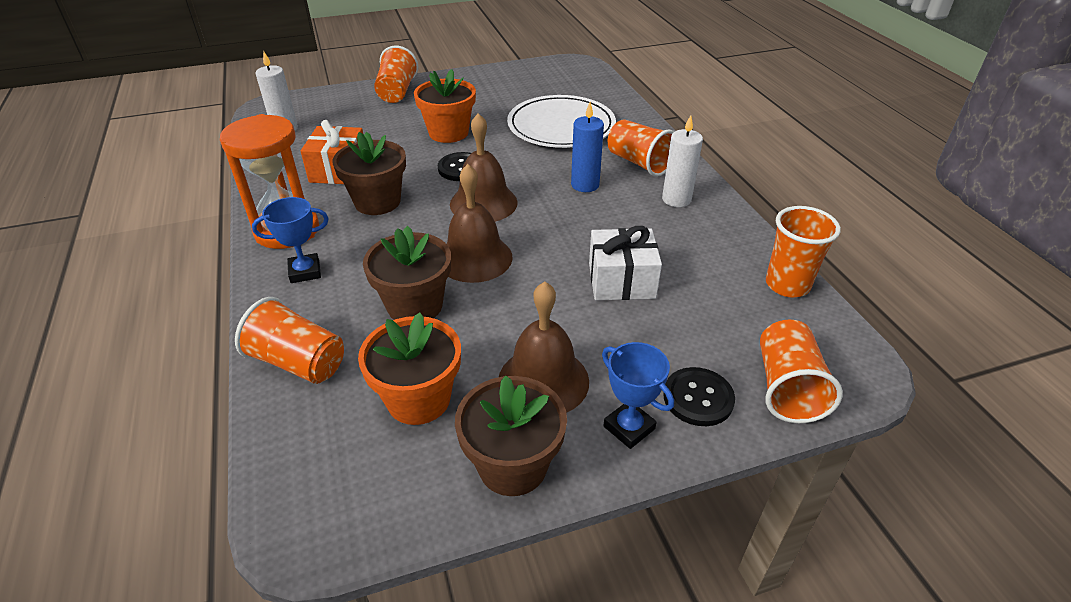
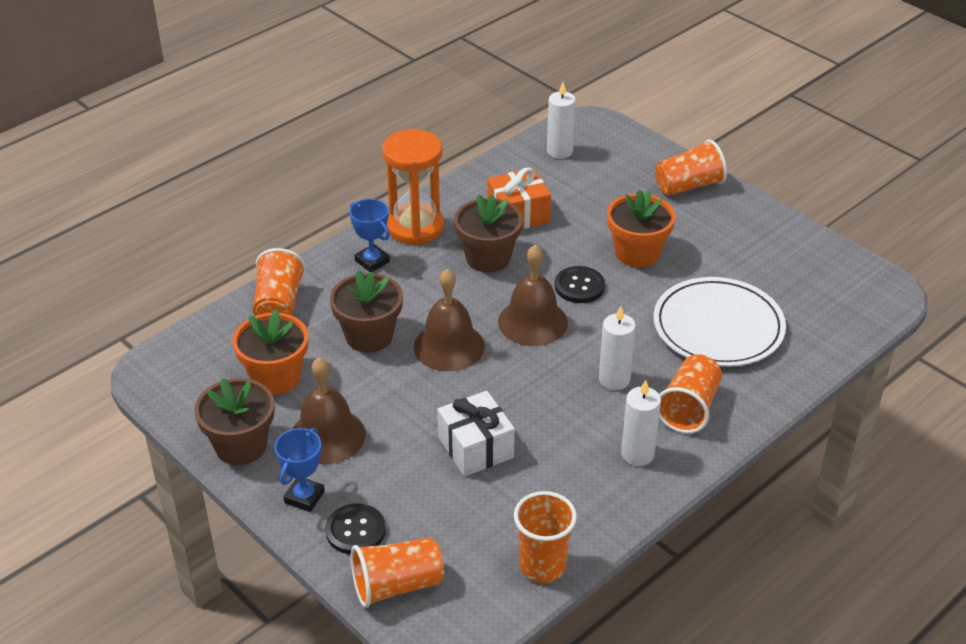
camera: 65 degrees right, 0 degrees up
(585, 185) = (614, 379): blue candle -> white candle

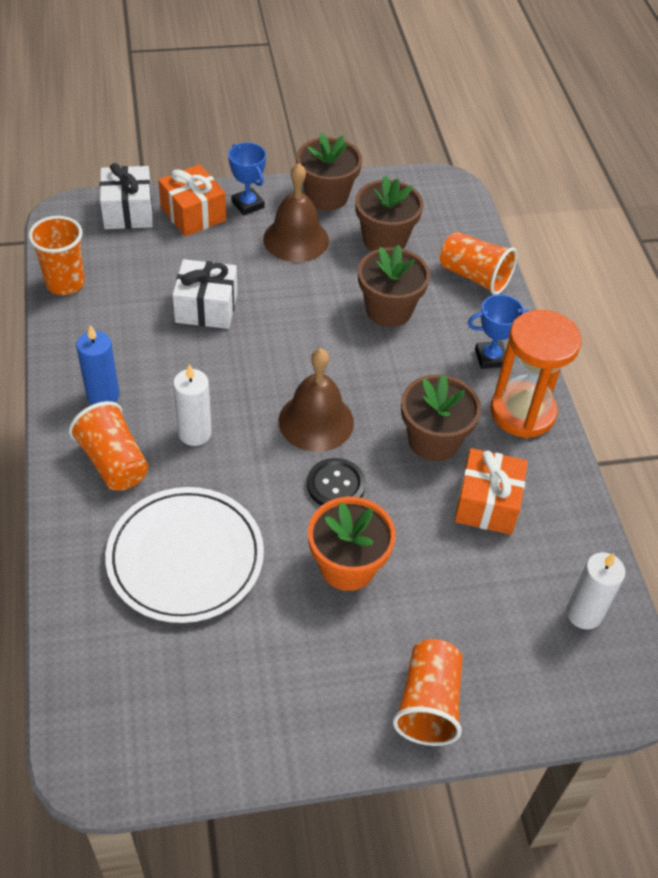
camera: 120 degrees right, 10 degrees up
(275, 377) = (384, 240): orange flower pot -> brown flower pot
(355, 530) = (193, 214): black button -> orange gift
(397, 585) = (128, 211): orange cup -> white gift
(449, 346) = (333, 350): brown bell -> none
(637, 454) = (103, 395): white candle -> blue candle

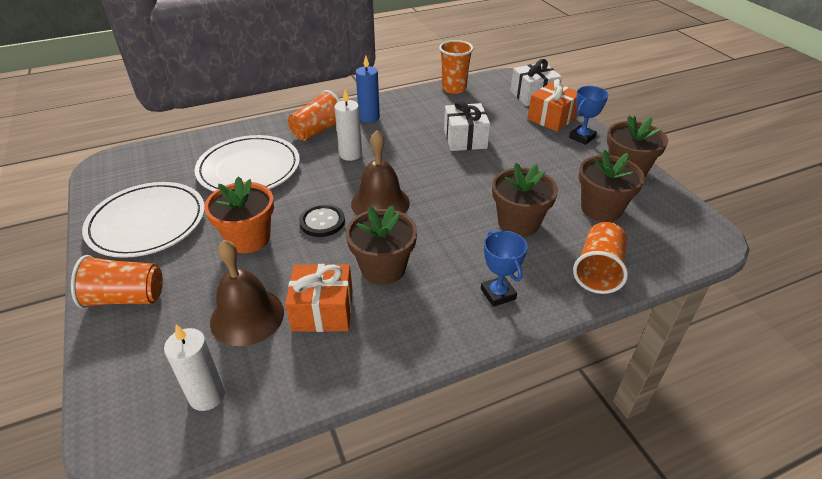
camera: 80 degrees right, 10 degrees down
(279, 689) = (147, 223): none -> white plate
(296, 239) = (563, 164): brown bell -> brown bell (247, 316)
(522, 412) = (439, 325): orange hourglass -> none

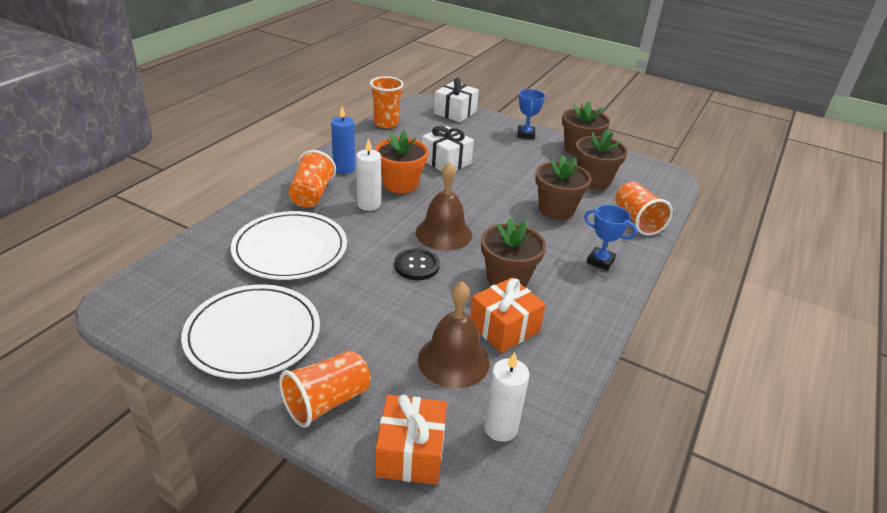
camera: 40 degrees left, 5 degrees down
(248, 238) = (372, 304): orange flower pot -> orange flower pot (400, 184)
(552, 118) = (489, 126): orange gift -> orange gift (411, 453)

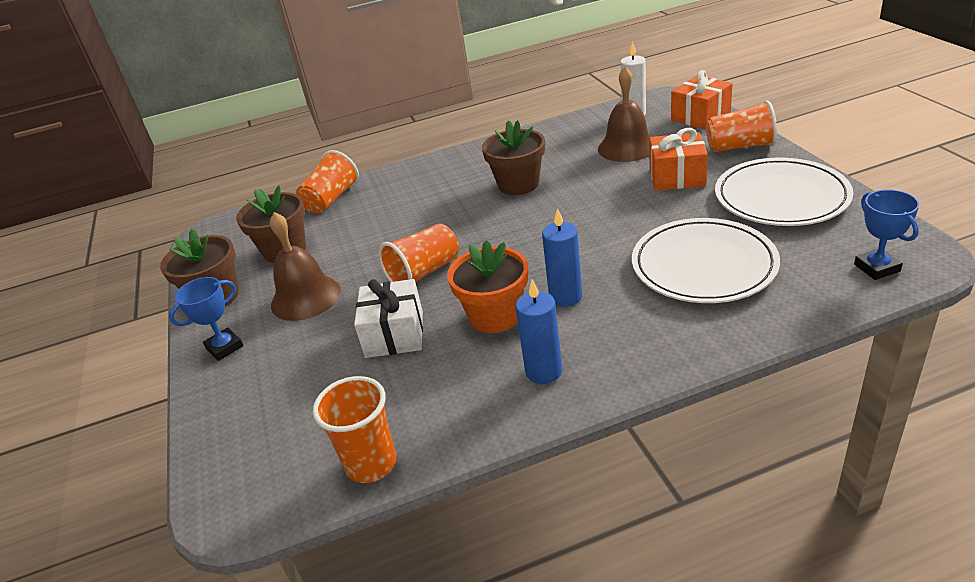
camera: 130 degrees left, 0 degrees up
(311, 194) = (627, 336): orange cup -> orange cup (424, 272)
(369, 204) = (565, 297): white candle -> blue candle
(416, 265) = (584, 214): black button -> none
(444, 233) = (522, 237): brown bell -> brown bell (305, 297)
(455, 112) = (229, 446): white gift -> none
(504, 328) = (567, 156): orange gift -> orange gift (677, 177)
(556, 209) = (378, 230): brown flower pot -> none
(600, 261) = (424, 177): blue trophy -> blue trophy (877, 268)

